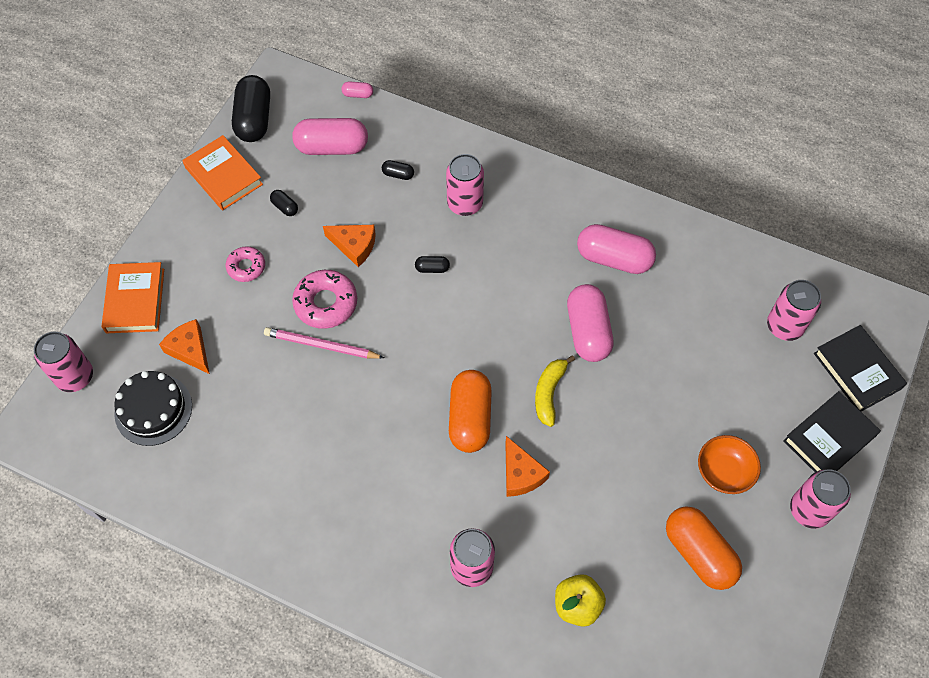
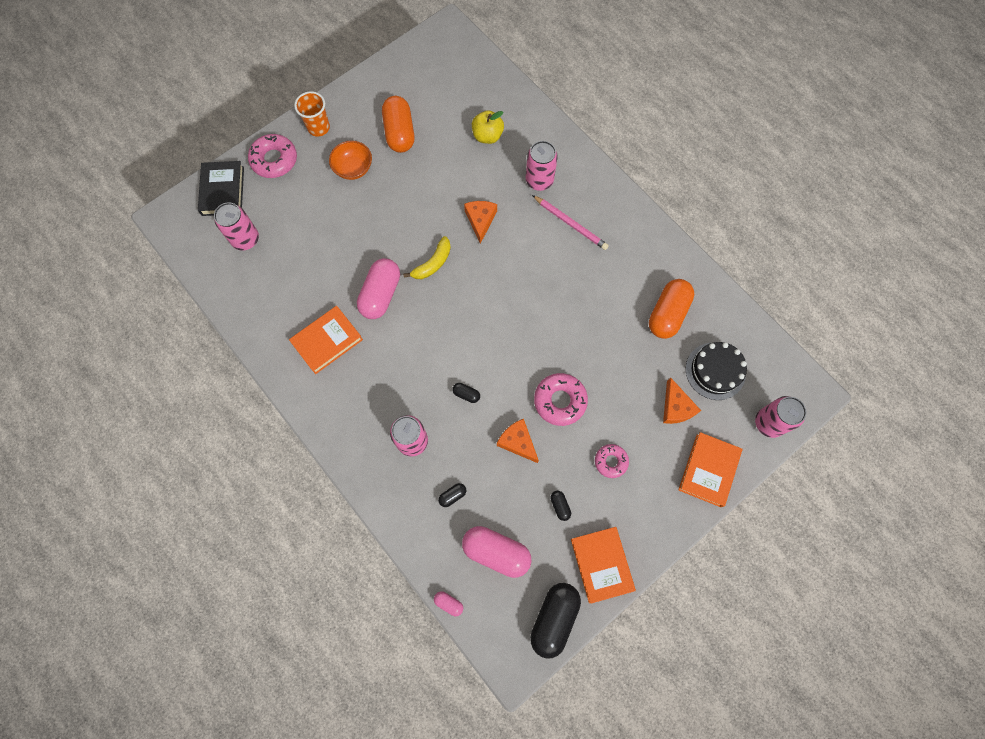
camera: 155 degrees left, 10 degrees up
(321, 346) = (576, 367): pink pencil -> pink pencil (570, 223)
(398, 174) = (452, 496): black capsule -> black capsule turned 75 degrees counterclockwise
(470, 418) = (495, 269): orange capsule -> orange capsule (667, 314)
(614, 259) = (327, 341): pink capsule -> orange book
(809, 510) = (318, 127): pink can -> orange cup
(829, 438) = (274, 160): black book -> pink donut

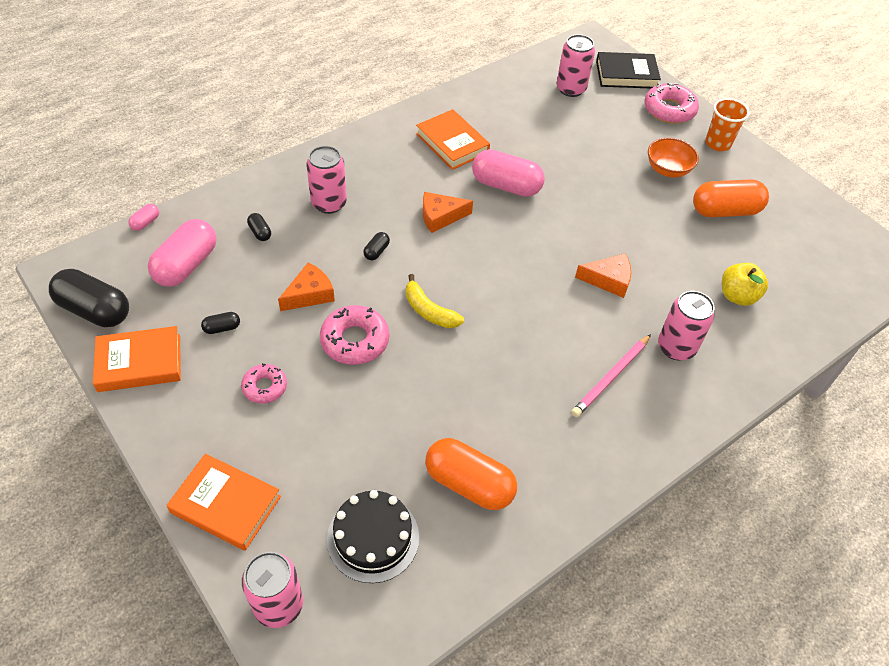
camera: 90 degrees right, 20 degrees down
(432, 263) = (546, 231): yellow banana -> yellow banana (429, 311)
(676, 407) = (325, 475): orange cheese -> orange cheese (440, 217)

